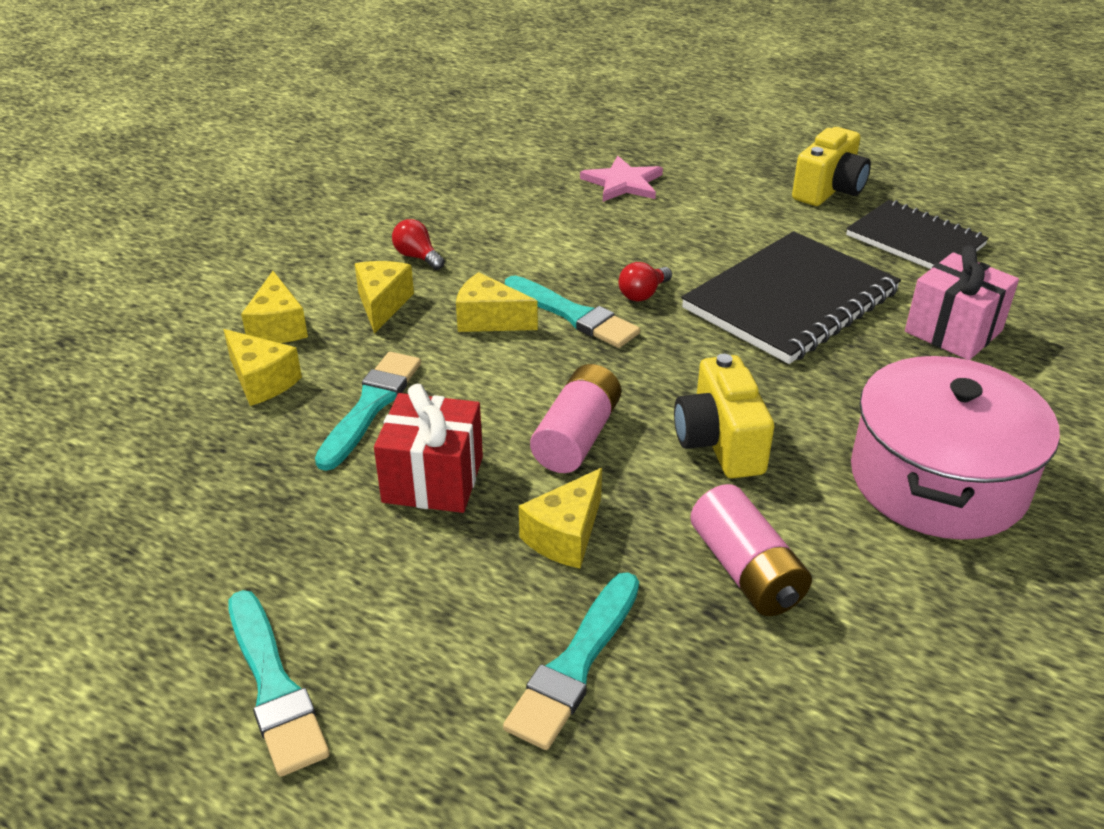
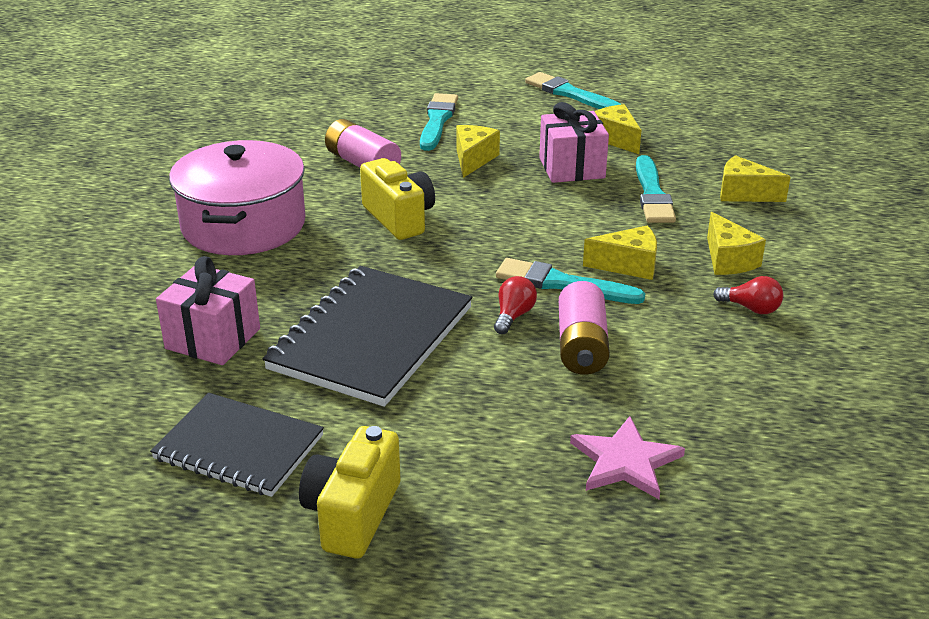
camera: 160 degrees right, 5 degrees down
(278, 327) = (784, 227): yellow cheese -> yellow cheese (615, 139)
(433, 480) = (571, 168): red gift -> pink gift
(576, 437) = (499, 204): pink battery -> pink battery (582, 346)

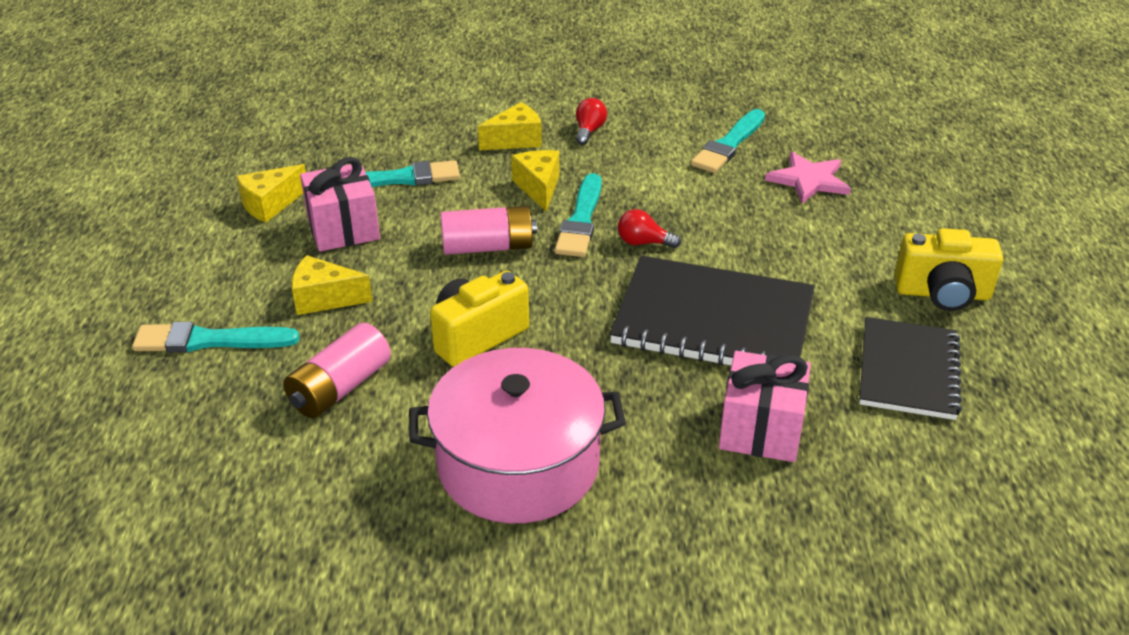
camera: 100 degrees left, 5 degrees up
(570, 94) = (138, 241): turquoise brush -> turquoise brush (729, 145)
(582, 346) = (675, 205): pink battery -> pink battery (488, 247)
(744, 194) = (392, 132): yellow cheese -> none

